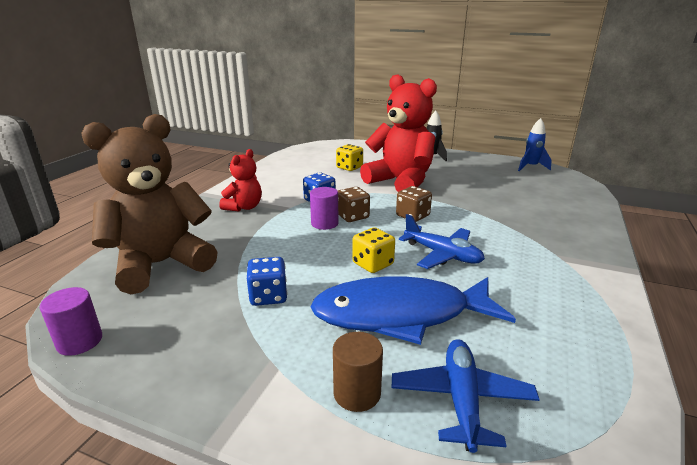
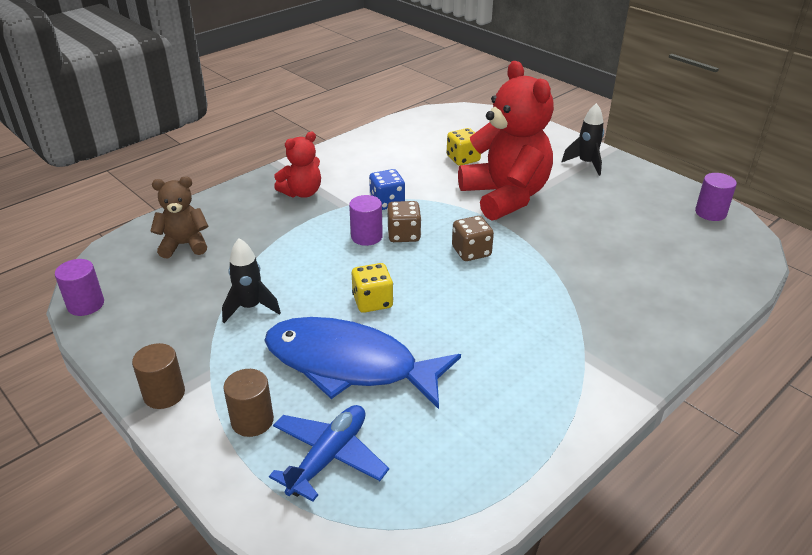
camera: 25 degrees right, 10 degrees up
(161, 264) = (184, 245): brown teddy bear -> brown teddy bear, size x0.51
(239, 401) = (164, 394): none -> brown cylinder
(268, 296) = (250, 308): blue dice -> black rocket
(442, 255) = (454, 312): blue plane -> none
(530, 167) = (710, 213): blue rocket -> purple cylinder

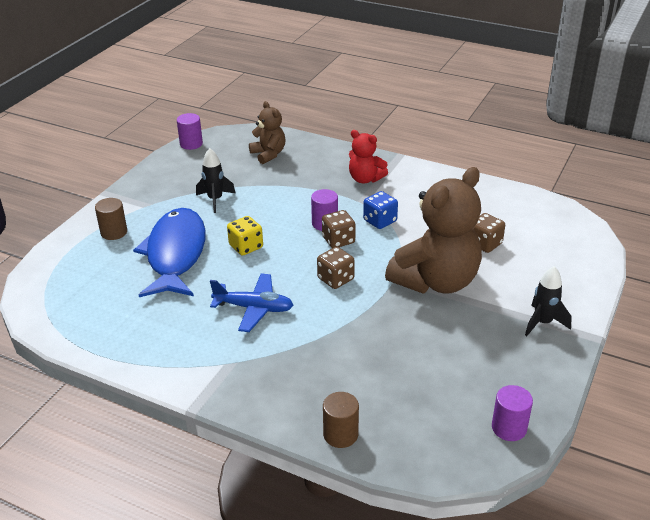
camera: 70 degrees right, 0 degrees up
(164, 394) = (125, 196): brown cylinder -> brown cylinder (340, 434)
(328, 457) = (93, 268): blue plane -> blue plane (254, 308)
(463, 159) = (484, 244): yellow dice -> brown dice
(505, 197) = (436, 281): red teddy bear -> brown teddy bear

